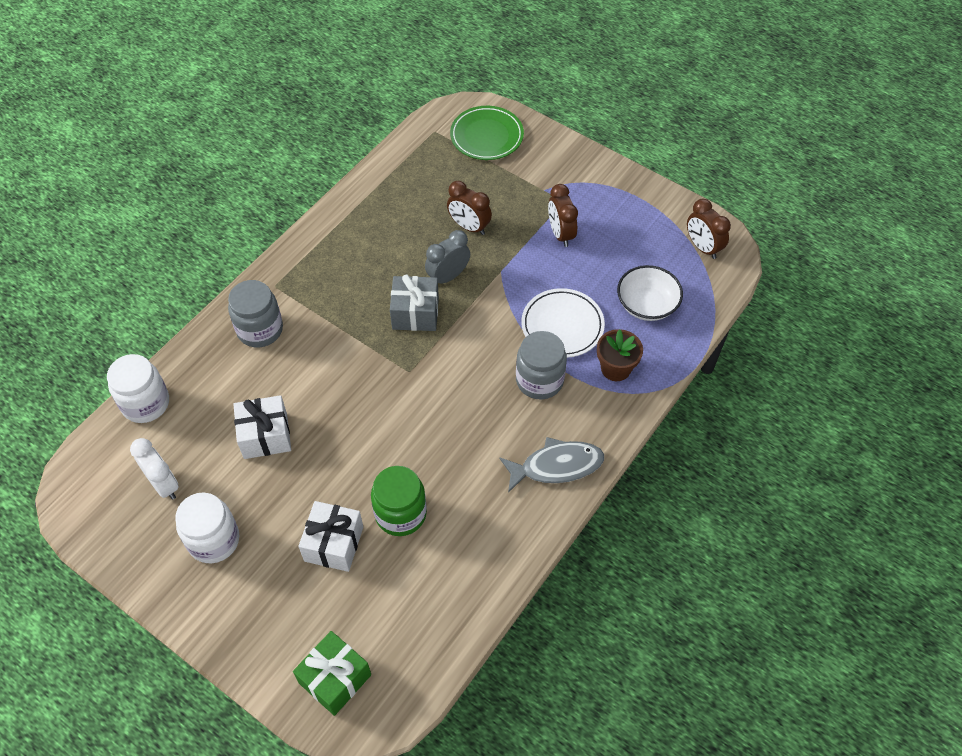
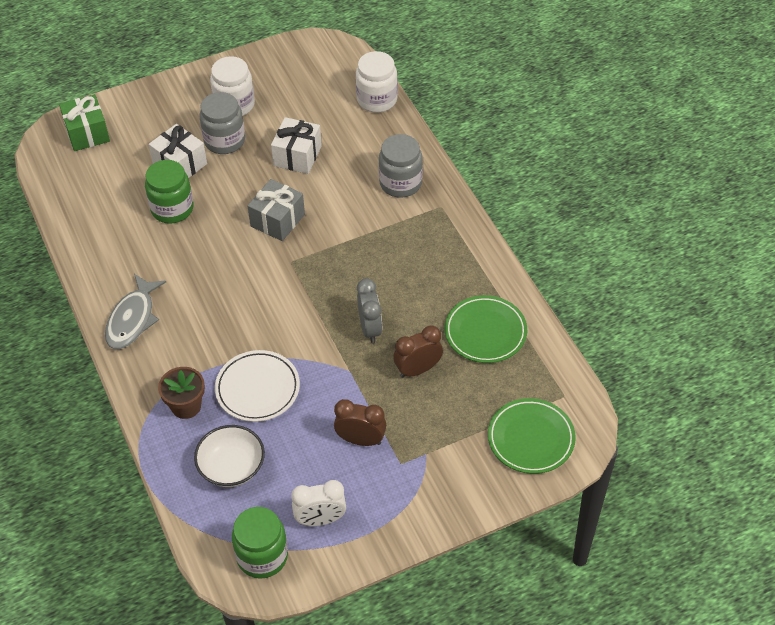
camera: 120 degrees right, 5 degrees down
(164, 484) = (299, 92): white clock -> white clock (320, 519)
(402, 199) = (485, 332): none -> green plate
(415, 313) = (346, 289): grey gift -> grey gift (277, 220)
(539, 380) = (216, 345): grey jar -> grey jar (224, 141)
(702, 247) = (262, 556): brown clock -> green jar

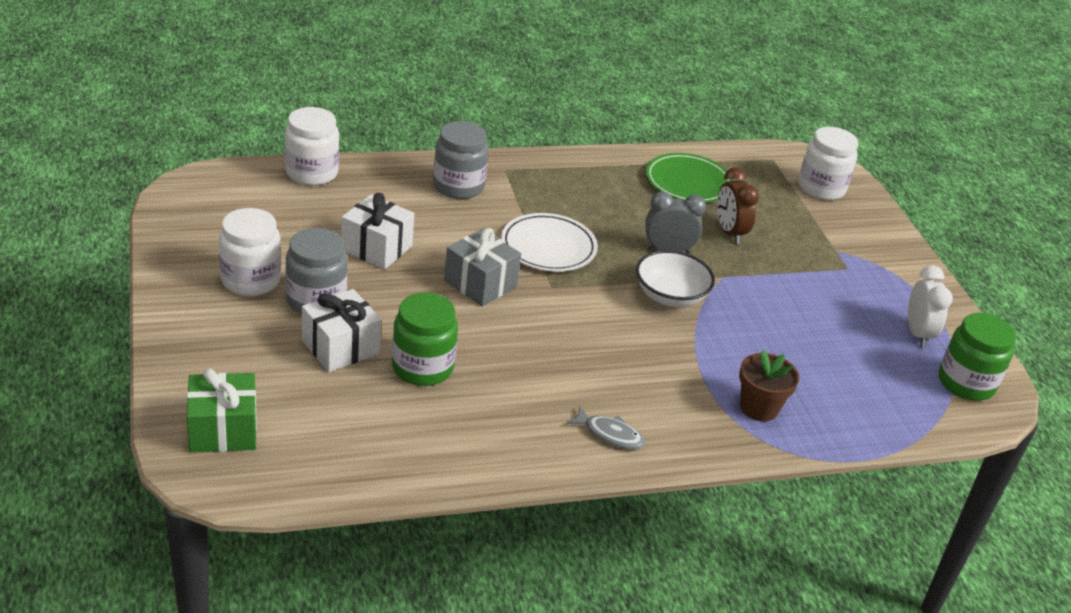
camera: 85 degrees left, 15 degrees down
(132, 319) = (610, 434): grey fish -> grey fish, size x0.60
(232, 467) = (850, 385): white bowl -> white bowl (670, 296)
(257, 388) = (740, 346): white plate -> white plate (548, 247)
(361, 440) = (817, 287): brown clock -> none
(531, 438) = (821, 188): green plate -> white jar

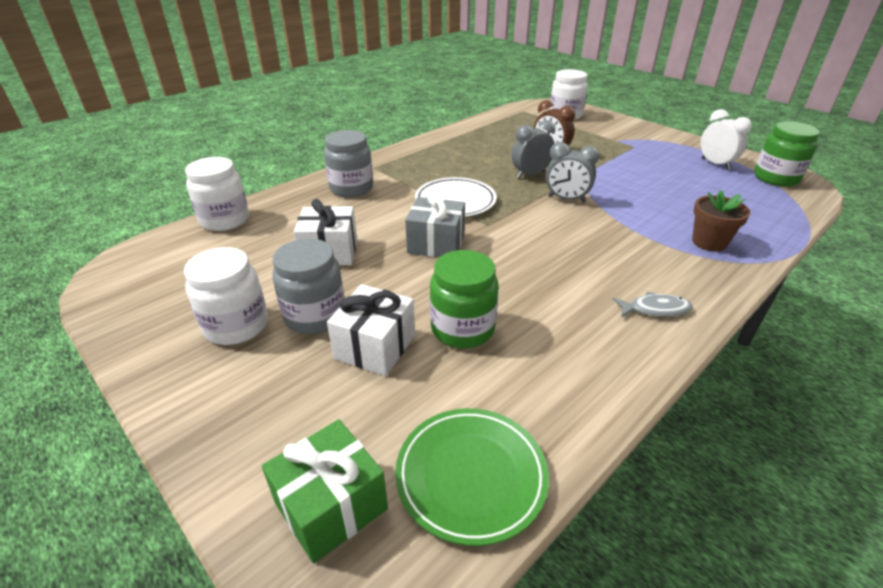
camera: 25 degrees left, 0 degrees up
(670, 296) = (566, 199): white bowl -> grey clock
(688, 182) = (494, 136): green plate -> green plate (471, 476)

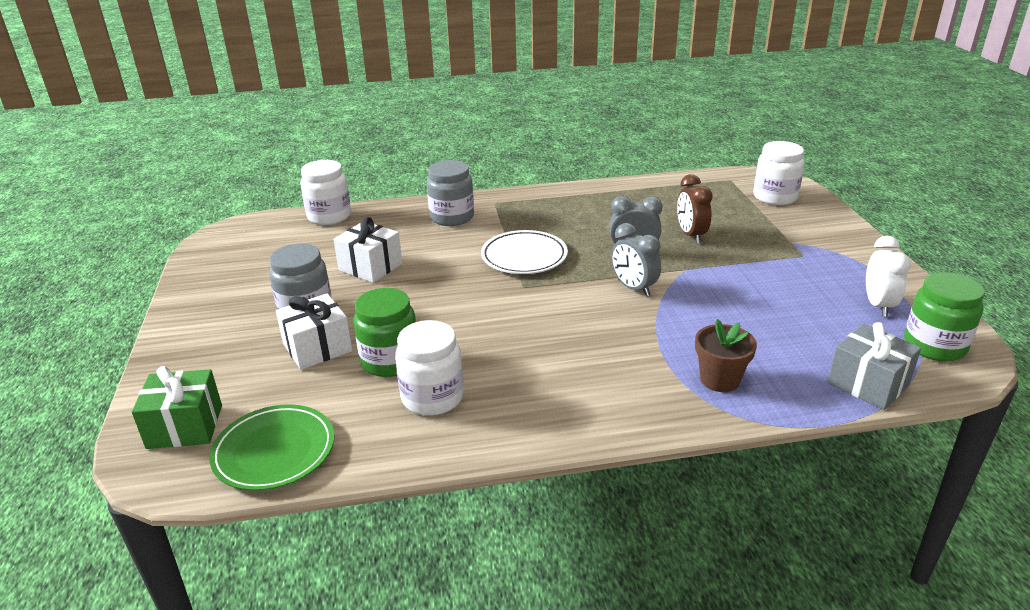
camera: 35 degrees right, 5 degrees down
(236, 326) = (253, 298): white jar -> white jar (432, 397)
(436, 244) = (458, 288): grey gift -> grey gift (868, 384)
(655, 309) = (565, 412): grey fish -> none

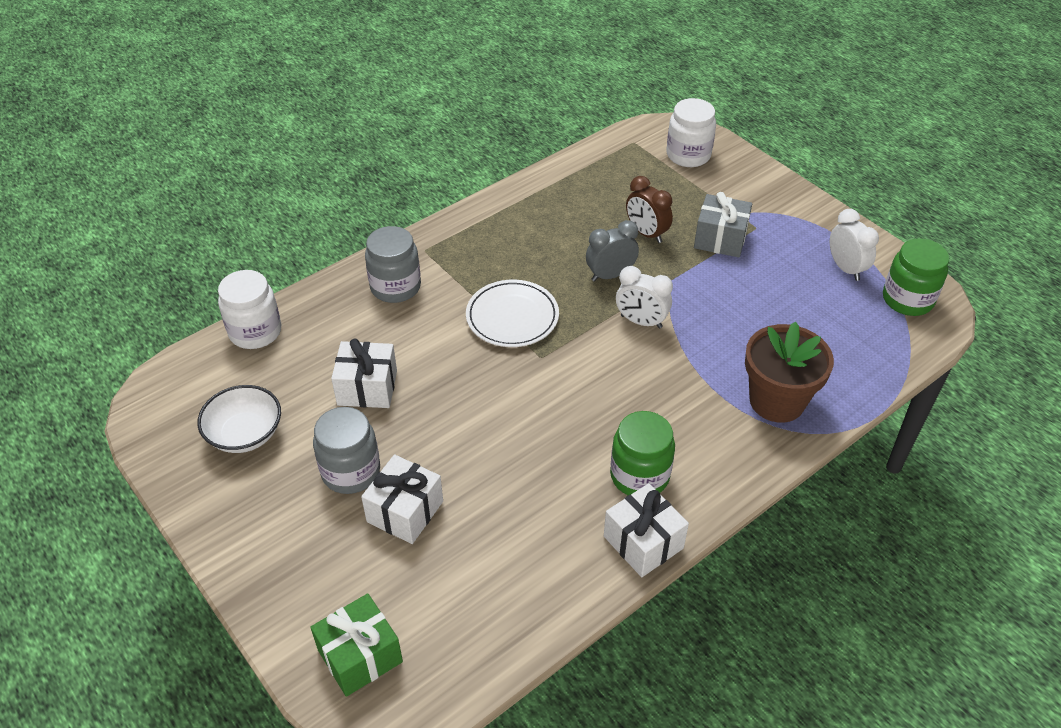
camera: 30 degrees left, 15 degrees up
(260, 267) = (245, 434): none -> white bowl
(274, 451) = (470, 641): green plate -> none
(390, 361) = (489, 497): green jar -> green jar (639, 476)
(432, 397) = (561, 521): white jar -> none
(490, 439) = (643, 542): none -> white gift
(633, 288) = (641, 321): grey clock -> white clock
(719, 379) = (777, 401): brown flower pot -> brown flower pot, size x1.57
(868, 384) = (883, 360): grey gift -> grey gift (720, 239)

